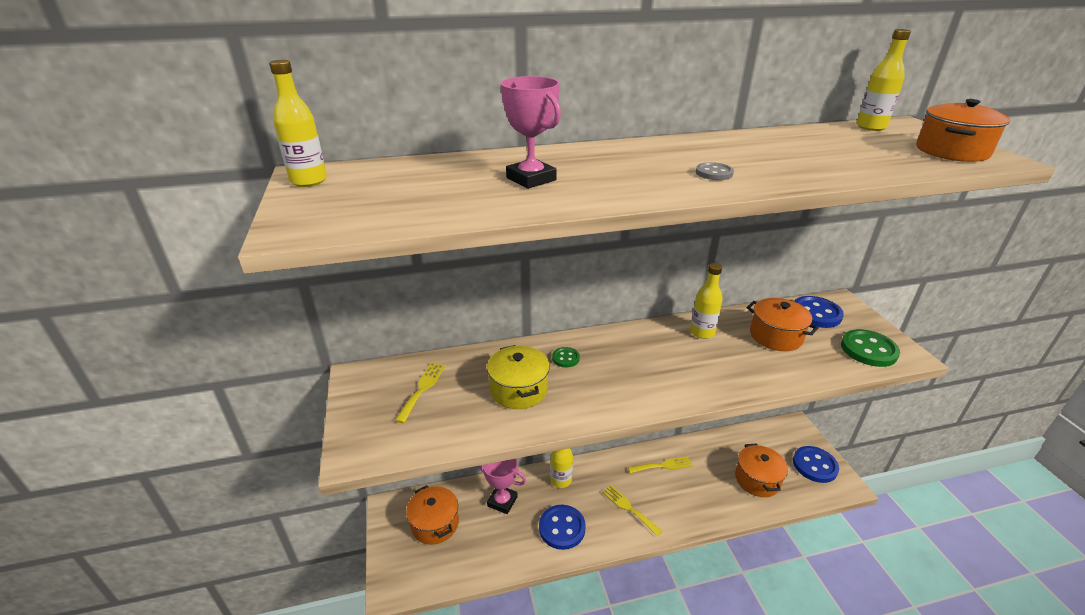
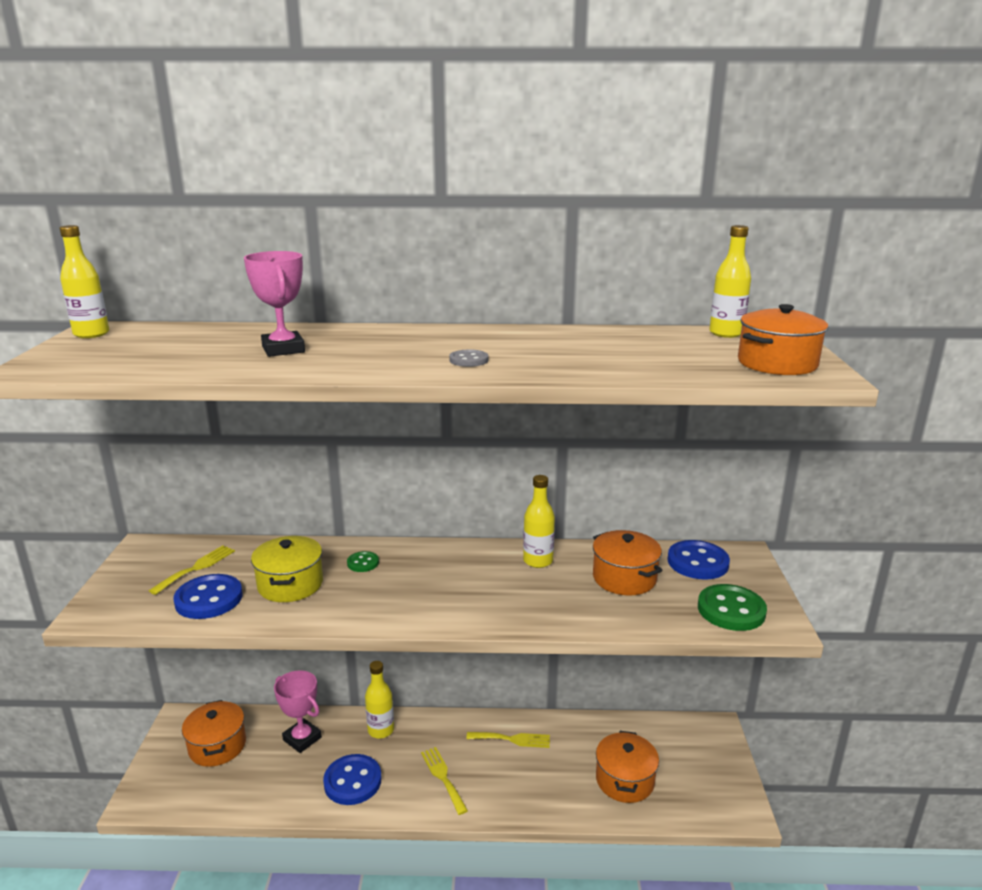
camera: 15 degrees right, 10 degrees down
(814, 465) = (713, 780): blue button -> blue button (209, 599)

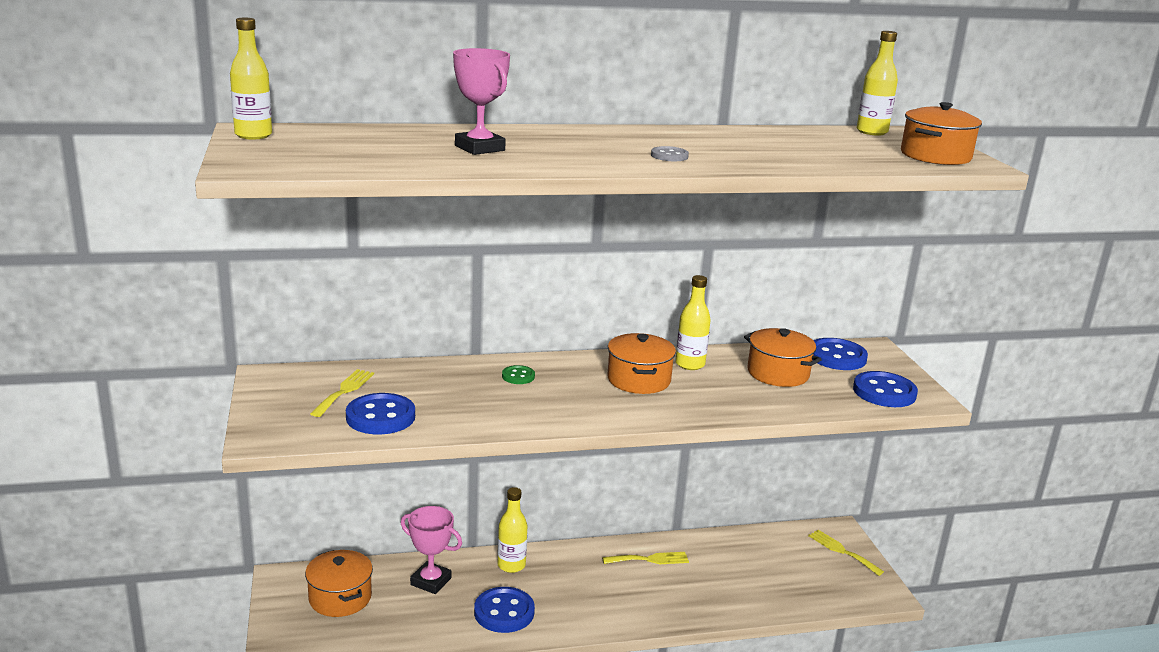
camera: 15 degrees left, 0 degrees up
(290, 584) = (457, 399): yellow pot -> none
(443, 777) = (594, 598): yellow fork -> yellow fork (842, 551)
(625, 780) = (770, 581): orange pot -> orange pot (638, 380)
(731, 610) = (884, 392): green button -> blue button

